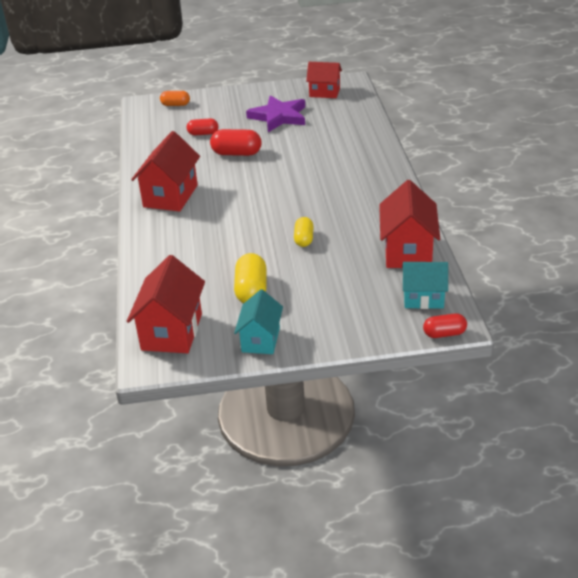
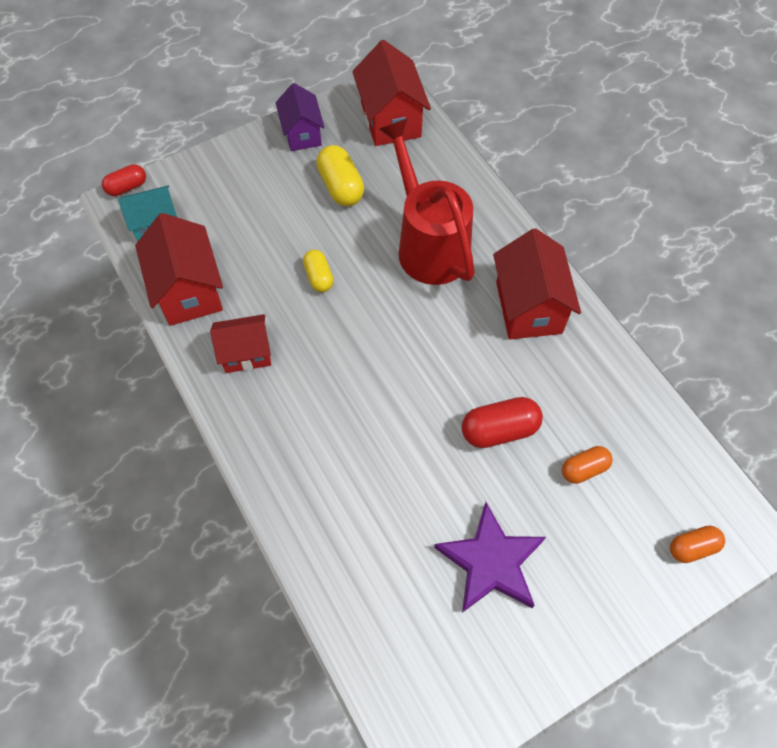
camera: 155 degrees right, 25 degrees up
(203, 134) = (584, 469): red capsule -> orange capsule
(209, 240) = (428, 244): none -> red watering can
(261, 340) = (302, 134): turquoise house -> purple house
(324, 92) = (450, 683): red house -> red house (246, 353)

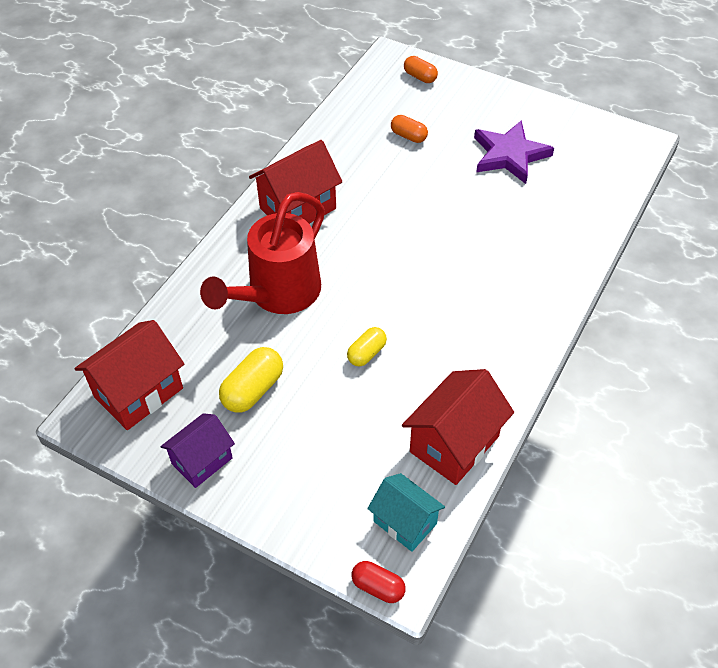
camera: 120 degrees left, 10 degrees down
(246, 353) = (478, 363): red house -> none
(499, 430) = (415, 185): red capsule -> none

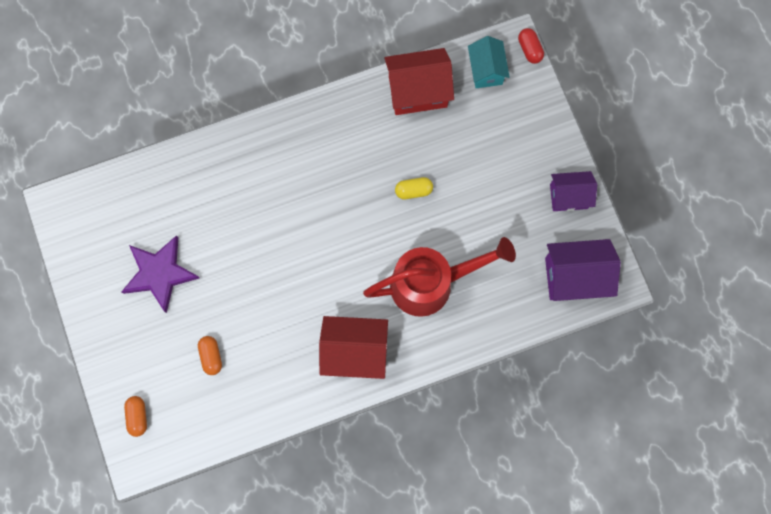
camera: 140 degrees left, 25 degrees up
(138, 392) = (574, 276): red house -> purple house
(253, 390) = (503, 221): yellow capsule -> none

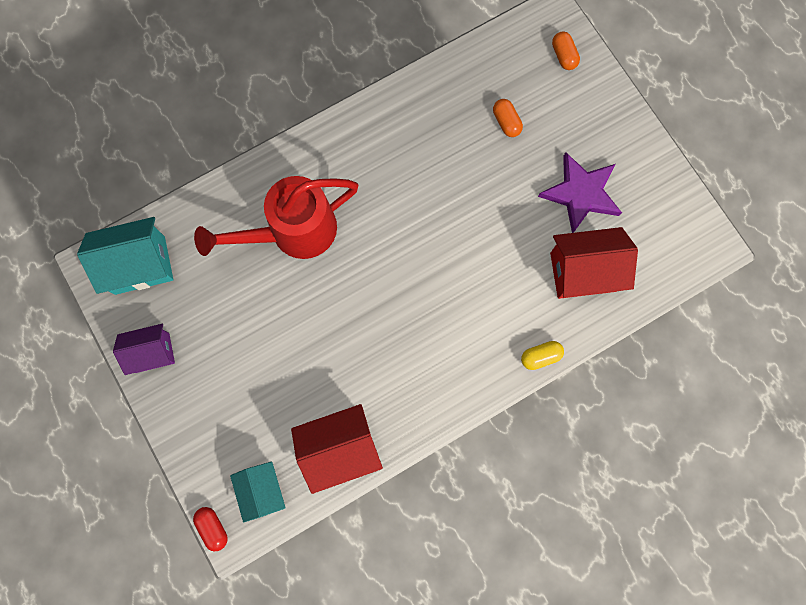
camera: 170 degrees right, 0 degrees up
(355, 351) = (361, 151): red house -> red house (583, 272)
(413, 190) = (327, 329): yellow capsule -> yellow capsule (540, 356)
(574, 276) = (140, 265): purple house -> turquoise house

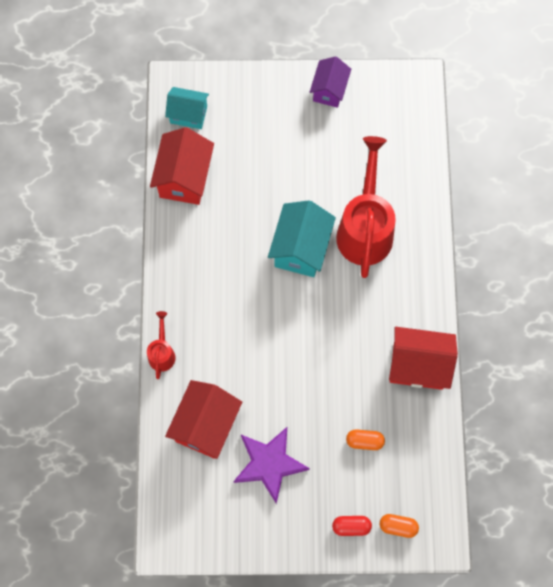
camera: 120 degrees right, 5 degrees down
(140, 265) = (401, 111): turquoise house -> turquoise house (301, 248)
(213, 528) = (184, 72): red capsule -> red capsule (351, 526)
(405, 112) = (418, 365): none -> red house
(540, 356) = (162, 353): yellow capsule -> red watering can

